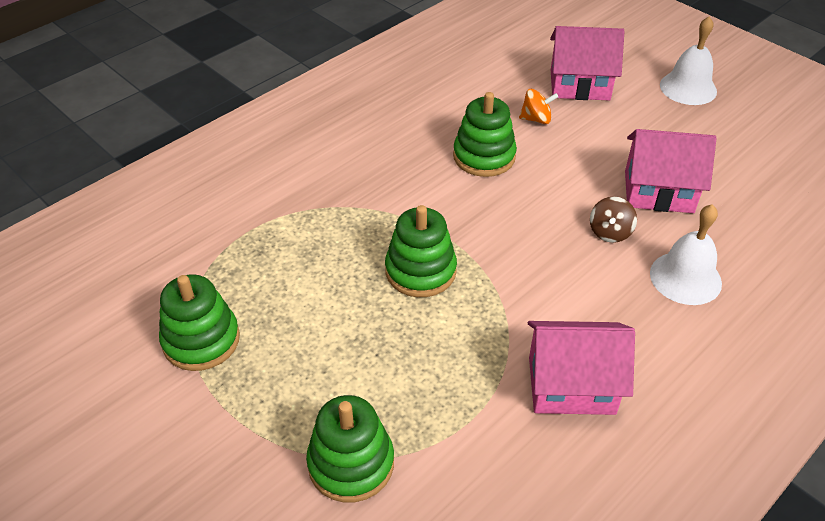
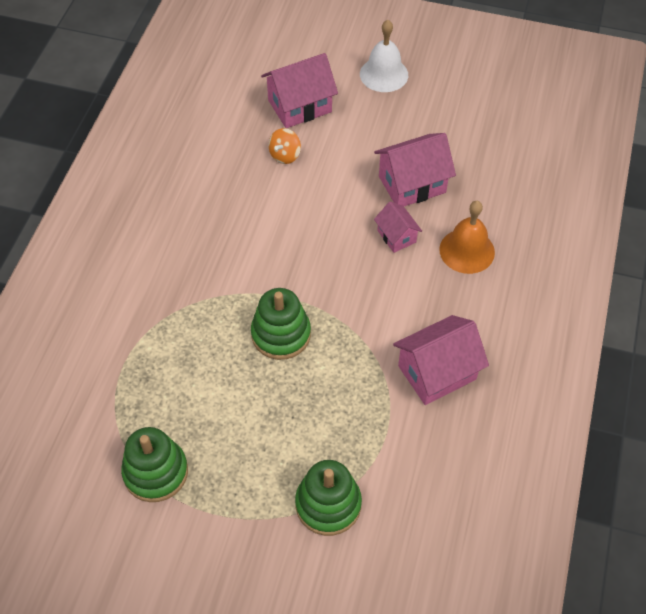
camera: 30 degrees left, 10 degrees up
(484, 156) = (265, 210): green stacking toy -> none
(536, 119) = (285, 155): orange spinning top -> orange spinning top turned 150 degrees clockwise
(610, 232) = (396, 236): brown spinning top -> pink house
(685, 278) = (467, 251): white bell -> orange bell

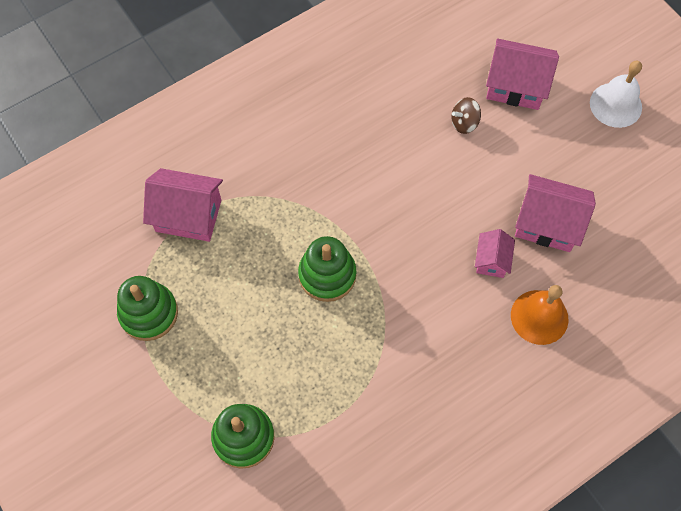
camera: 40 degrees right, 10 degrees up
(285, 155) = (464, 123): orange spinning top -> brown spinning top
(437, 372) = (418, 401): pink house -> pink house (188, 216)

